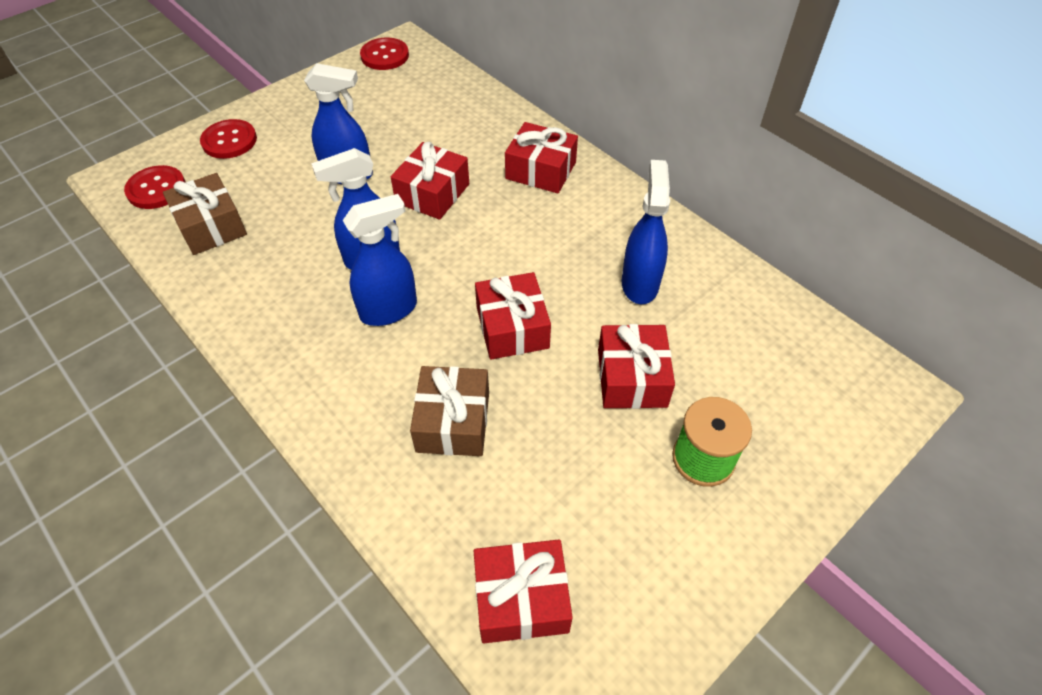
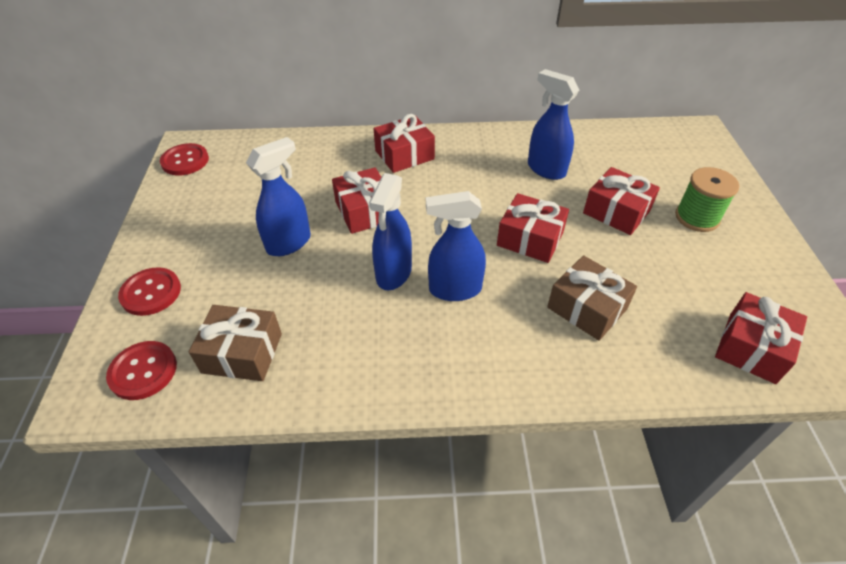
camera: 50 degrees left, 5 degrees down
(389, 310) = (454, 289): blue spray bottle -> blue spray bottle turned 105 degrees counterclockwise

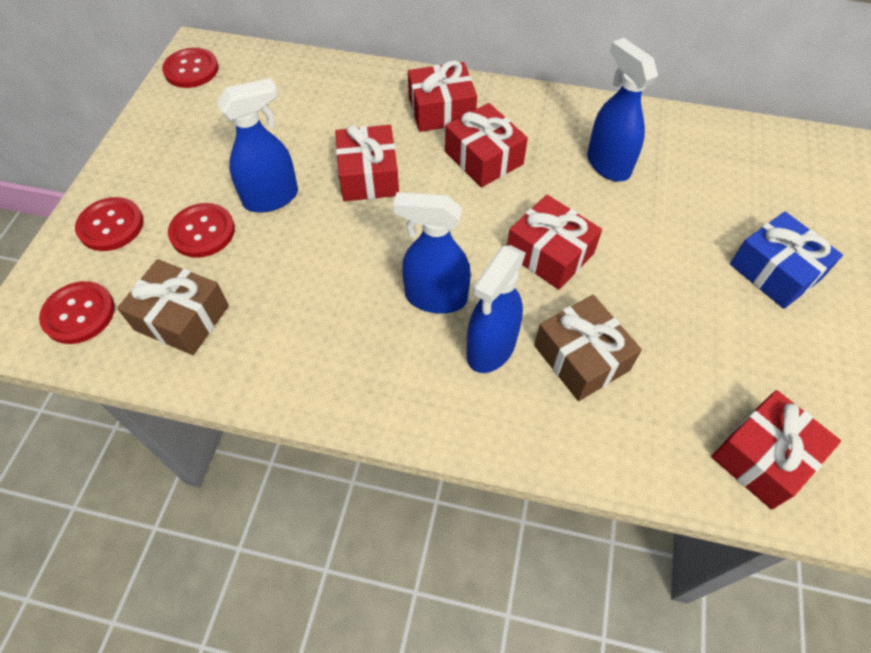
camera: 15 degrees right, 10 degrees up
(237, 281) = (202, 232): none -> red button
(393, 273) = (373, 262): blue spray bottle -> blue spray bottle (491, 348)
(616, 212) = (673, 241): red gift -> red gift (484, 158)
(697, 217) = (775, 271): green spool -> blue gift

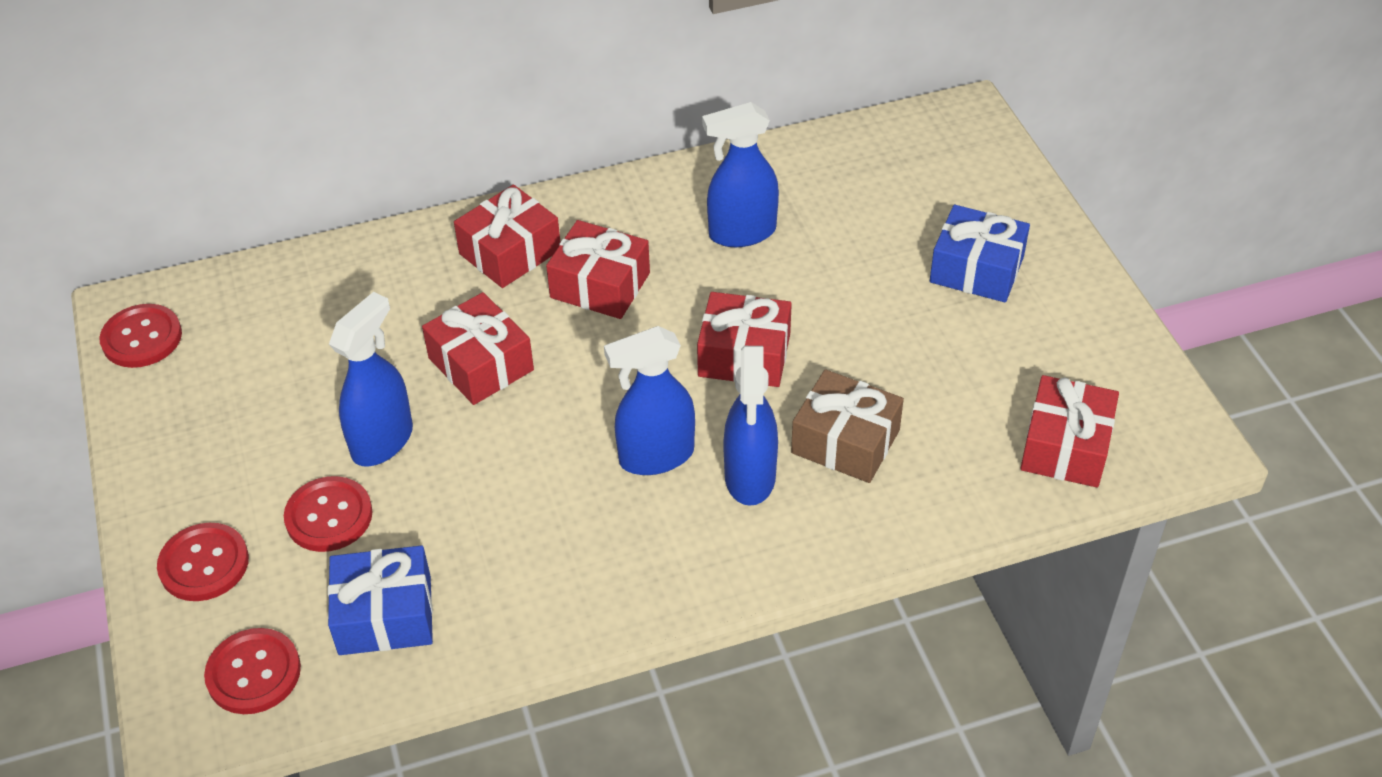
camera: 30 degrees left, 10 degrees down
(182, 318) = (385, 615): brown gift -> blue gift
(607, 164) = (741, 233): blue spray bottle -> blue spray bottle turned 45 degrees counterclockwise

